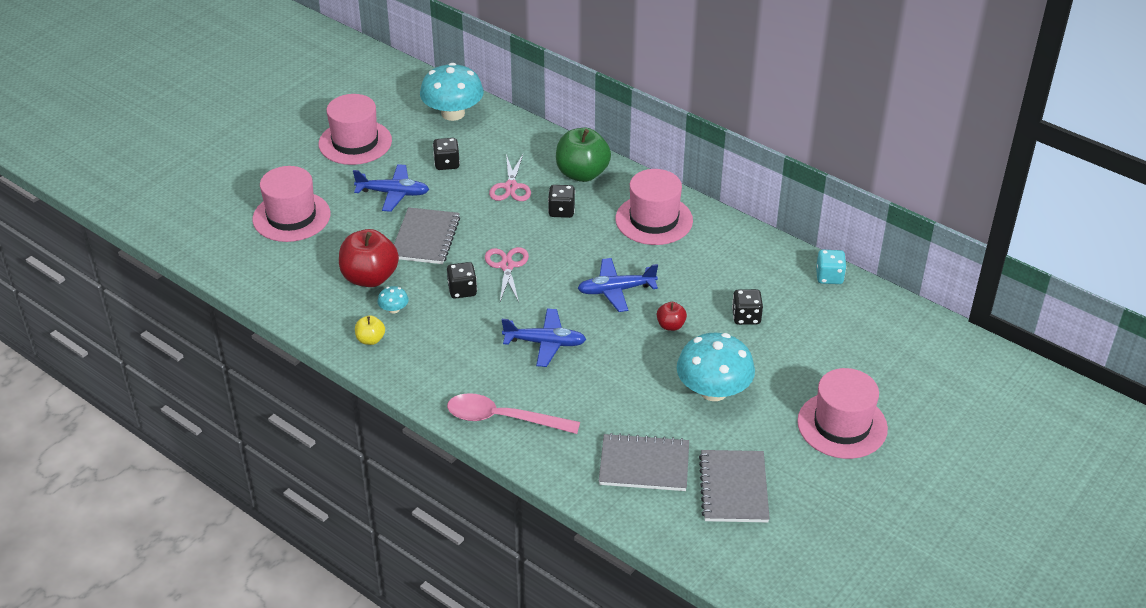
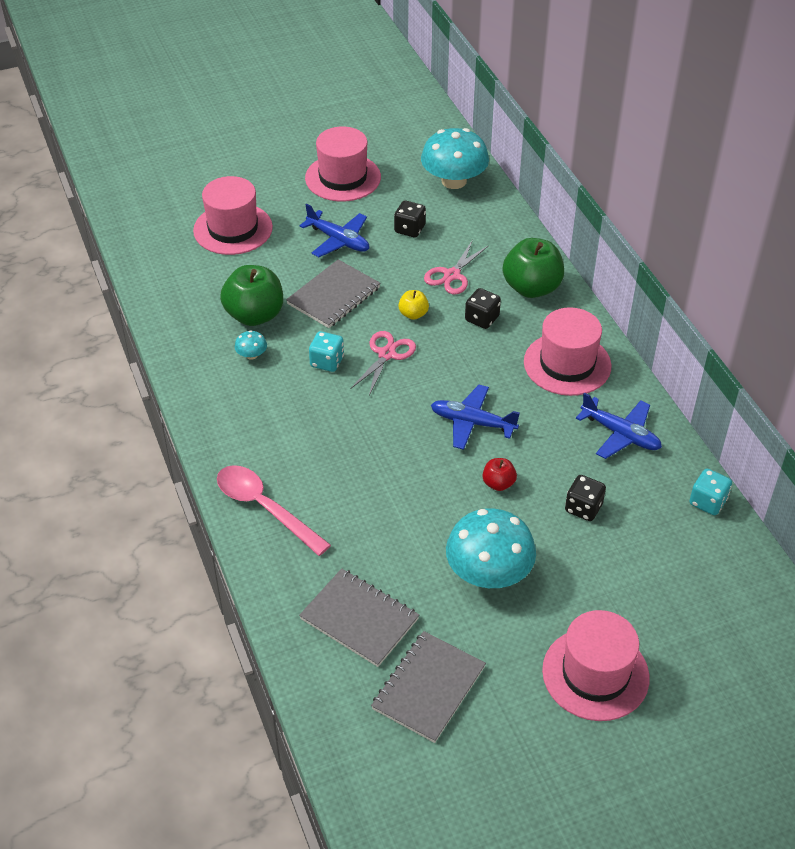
camera: 30 degrees right, 5 degrees up
(370, 278) = (254, 315): red apple -> green apple
(370, 340) = (209, 376): yellow apple -> yellow apple (413, 314)
(462, 290) = (327, 362): black dice -> turquoise dice
(545, 343) = (362, 448): blue plane -> blue plane (620, 434)

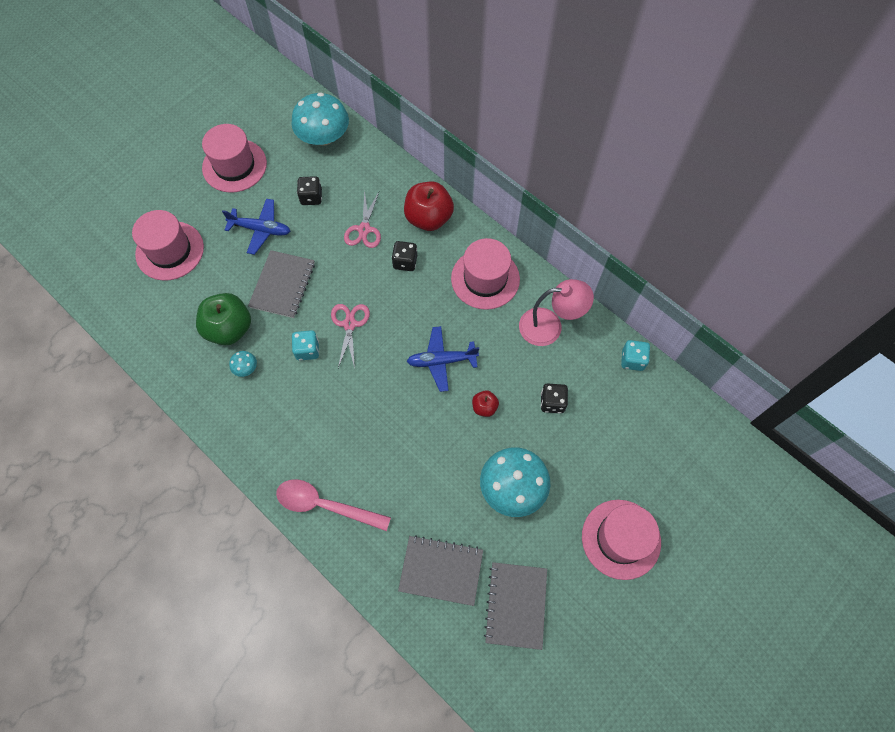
camera: 25 degrees left, 20 degrees up
(413, 314) = (352, 278): yellow apple -> none
(531, 288) = (428, 218): green apple -> red apple
(620, 434) = (549, 326): blue plane -> pink lamp

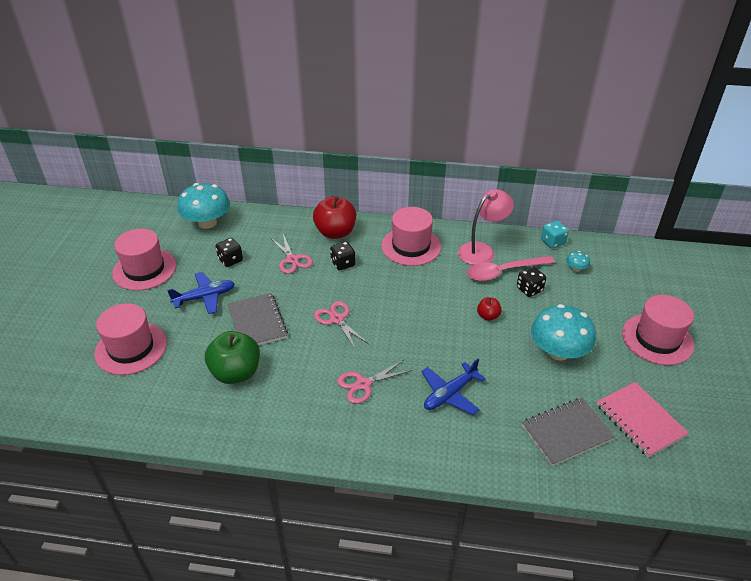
camera: 35 degrees left, 25 degrees down
(245, 368) = (275, 391): turquoise mushroom -> turquoise mushroom (576, 268)
(307, 350) = (318, 352): turquoise dice -> none
(317, 408) = (363, 384): none -> pink scissors
(325, 505) = (435, 445): pink spoon -> pink spoon (503, 272)
(441, 361) = (429, 306): blue plane -> blue plane (450, 394)
(516, 605) = (640, 420): grey notebook -> pink notebook

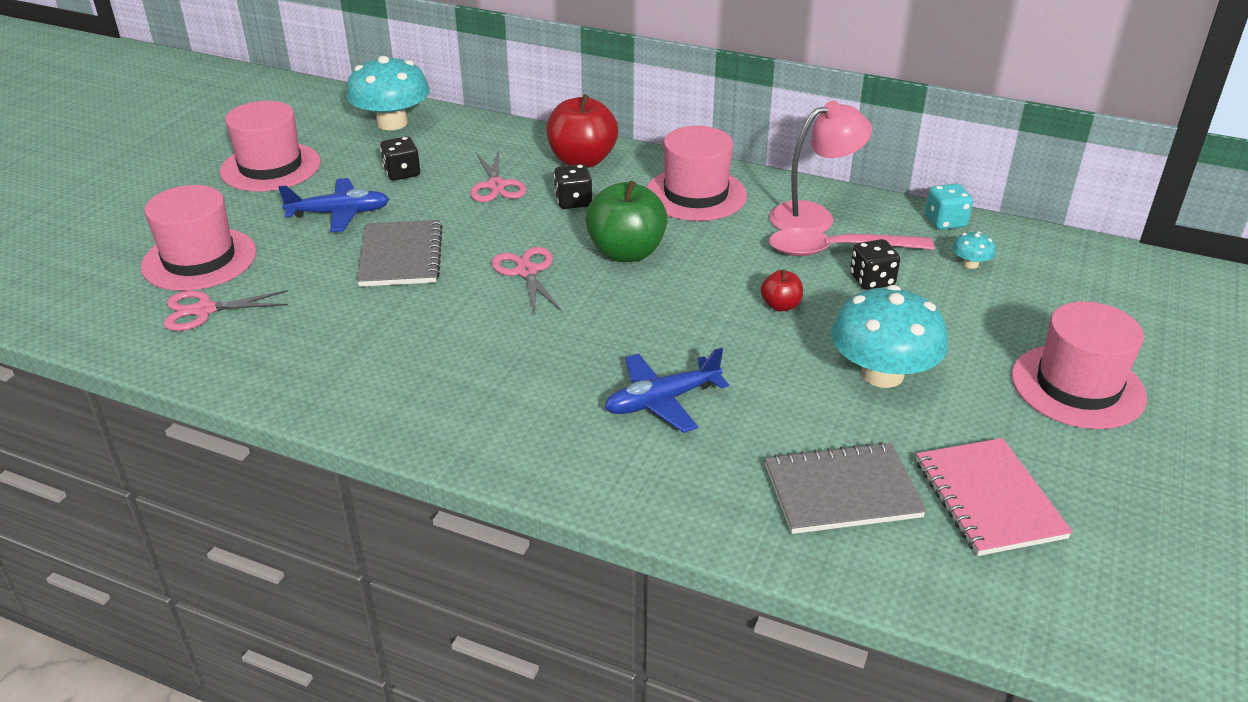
camera: 15 degrees right, 5 degrees down
(236, 373) = (335, 314): green apple -> green apple (626, 252)
(363, 384) = (525, 363): pink scissors -> pink scissors (204, 310)

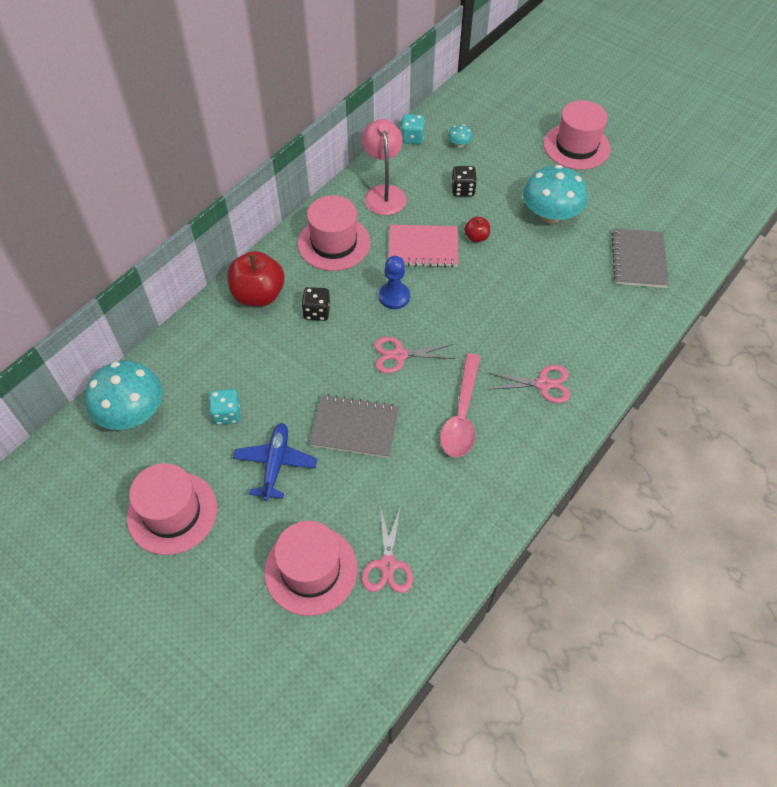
camera: 75 degrees left, 20 degrees up
(402, 173) = (227, 414): black dice -> turquoise dice
(496, 186) = (274, 354): pink scissors -> pink scissors (543, 384)
(626, 252) = (394, 296): green apple -> blue pawn
(662, 401) = (553, 314): blue plane -> none
(837, 250) = (426, 194): pink spoon -> pink spoon (461, 415)
(988, 499) = (651, 209): pink notebook -> pink notebook (423, 248)

